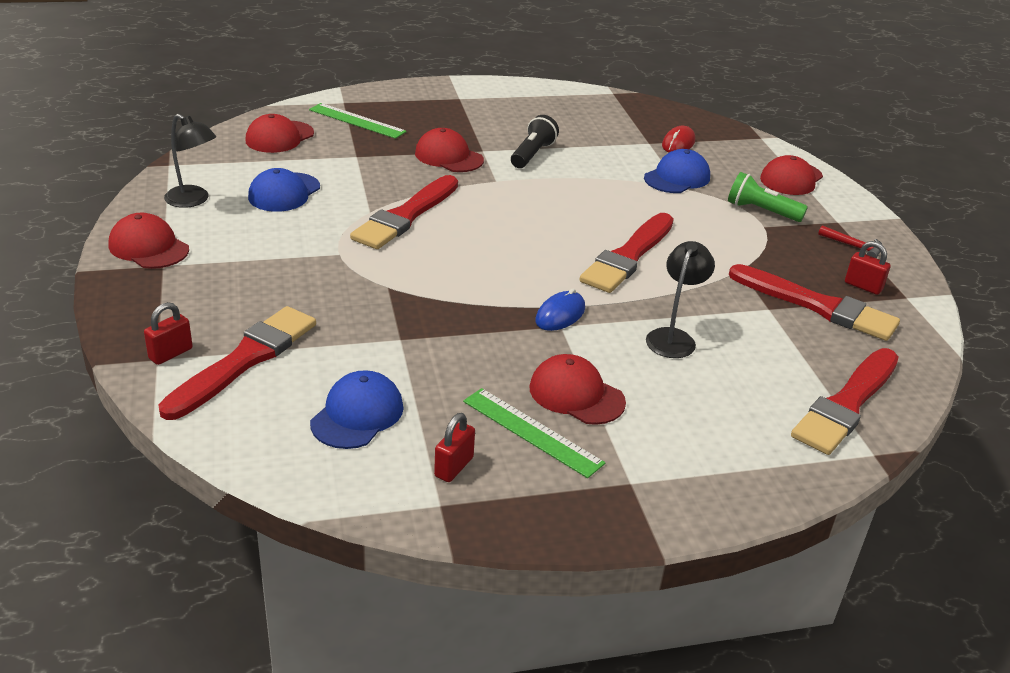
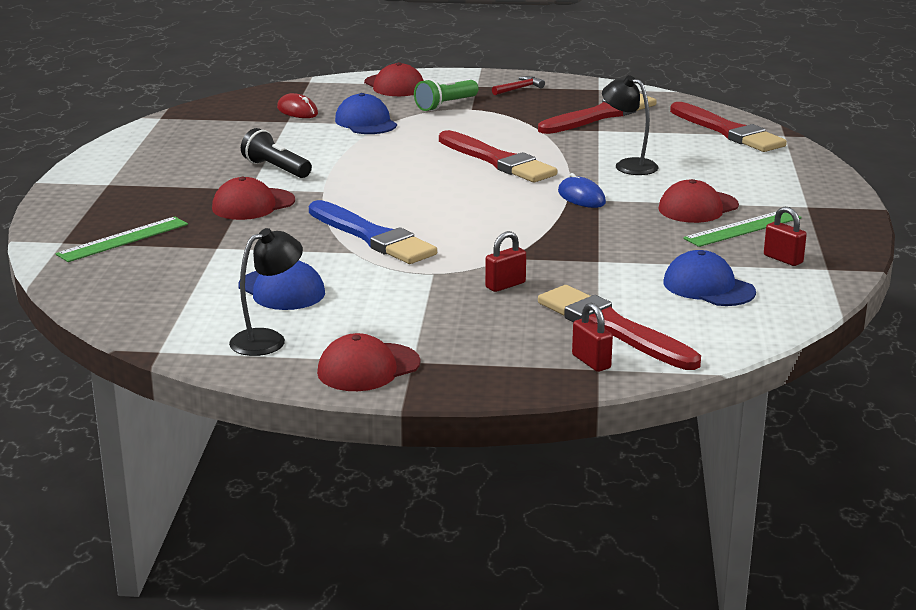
camera: 70 degrees left, 10 degrees down
(279, 137) = (133, 283): red cap -> none
(405, 216) = (372, 237): red brush -> blue brush
(863, 286) = (578, 97): red padlock -> red padlock (505, 285)

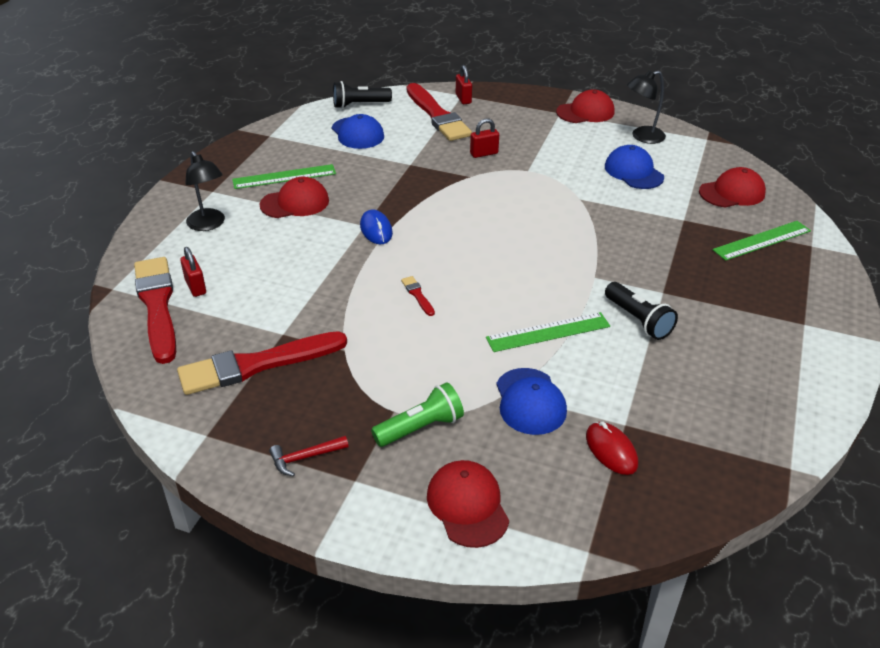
camera: 165 degrees left, 15 degrees up
(253, 205) = (658, 267): red cap -> red cap (732, 193)
(361, 154) = (548, 332): none -> green ruler
(372, 237) = (562, 211): blue brush -> none
(498, 161) = (417, 295): red brush -> red brush, size x0.40
(628, 165) = (302, 266): black lamp -> black lamp (209, 224)
(751, 328) = (359, 105): none -> black flashlight
(783, 259) = (288, 146): red padlock -> red padlock (195, 287)

